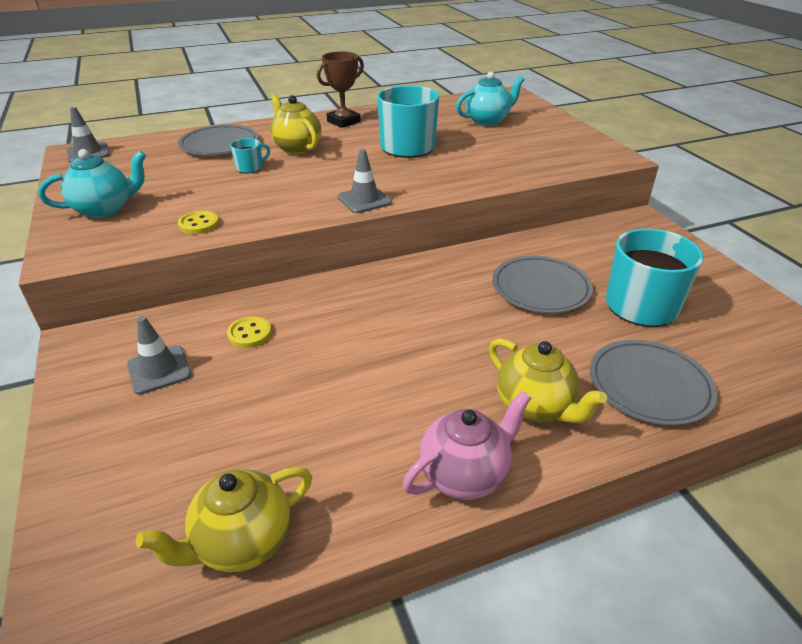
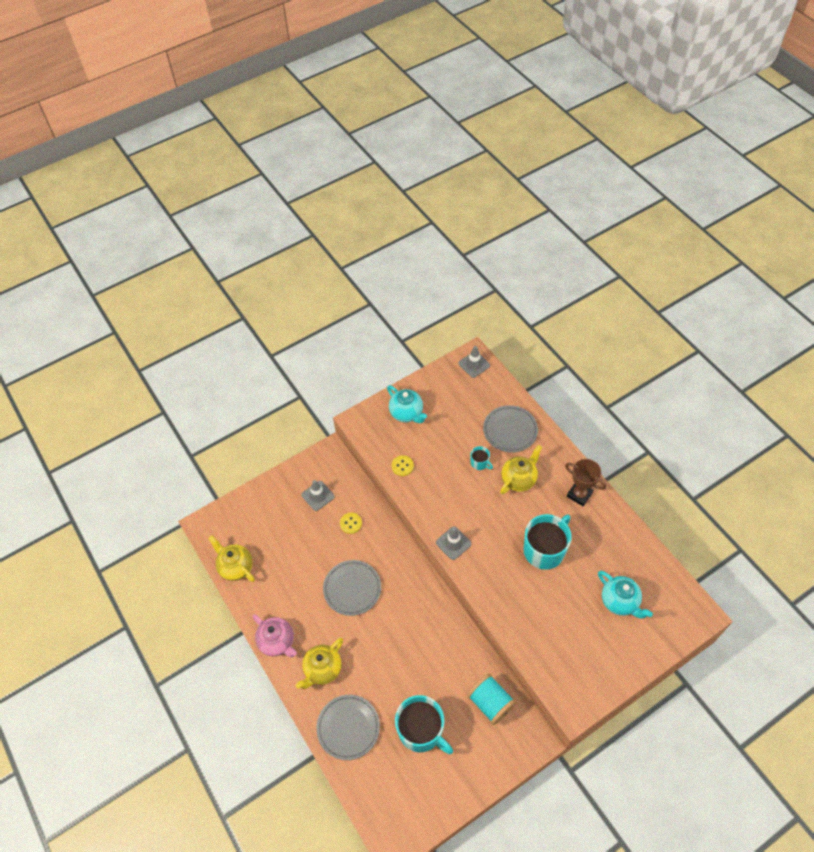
camera: 80 degrees right, 20 degrees up
(541, 288) = (425, 668): grey plate -> grey plate (352, 588)
(594, 243) = (490, 703): none -> turquoise spool

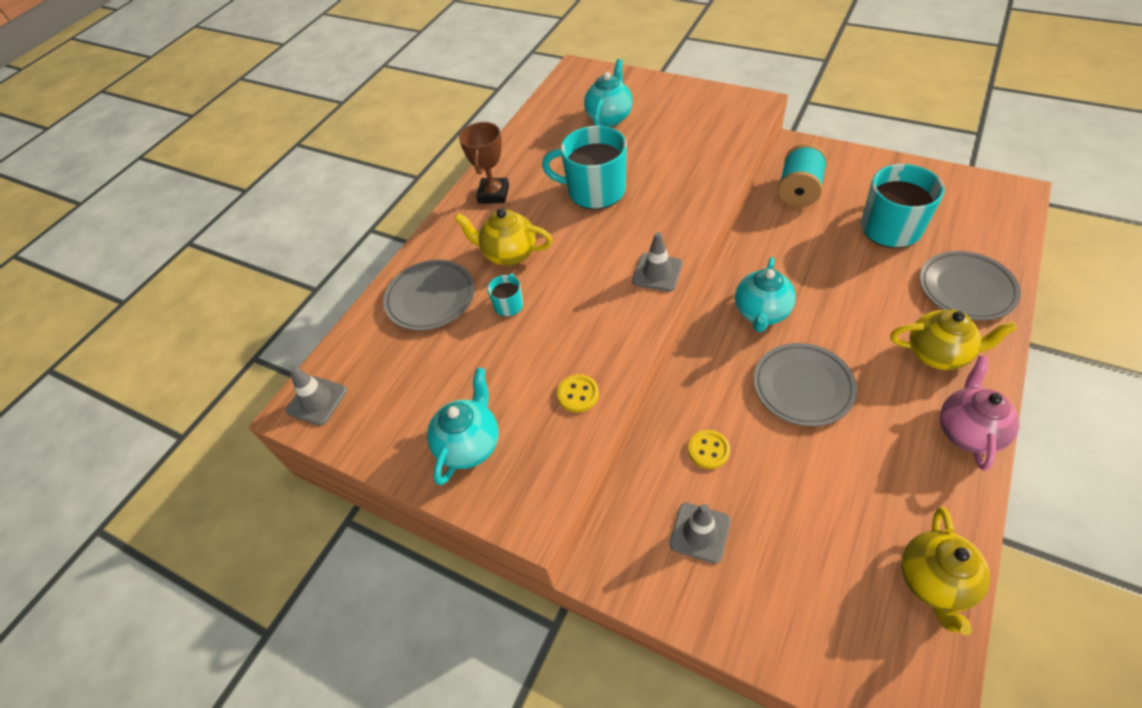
camera: 115 degrees left, 5 degrees down
(409, 603) = (761, 313): none -> turquoise teapot

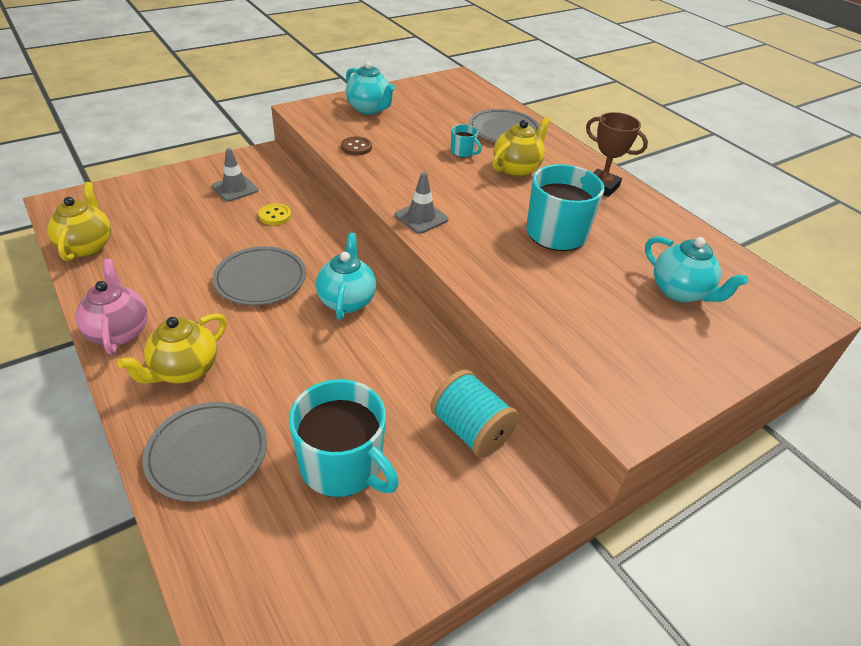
camera: 110 degrees right, 10 degrees down
(317, 401) = (458, 82): grey traffic cone -> none
(578, 394) = (356, 147): yellow button -> brown button
(761, 313) = (347, 300): turquoise teapot -> turquoise teapot turned 45 degrees clockwise
(934, 582) = (87, 246): yellow teapot -> yellow teapot turned 45 degrees clockwise
(967, 431) = (119, 332): pink teapot -> pink teapot turned 150 degrees counterclockwise

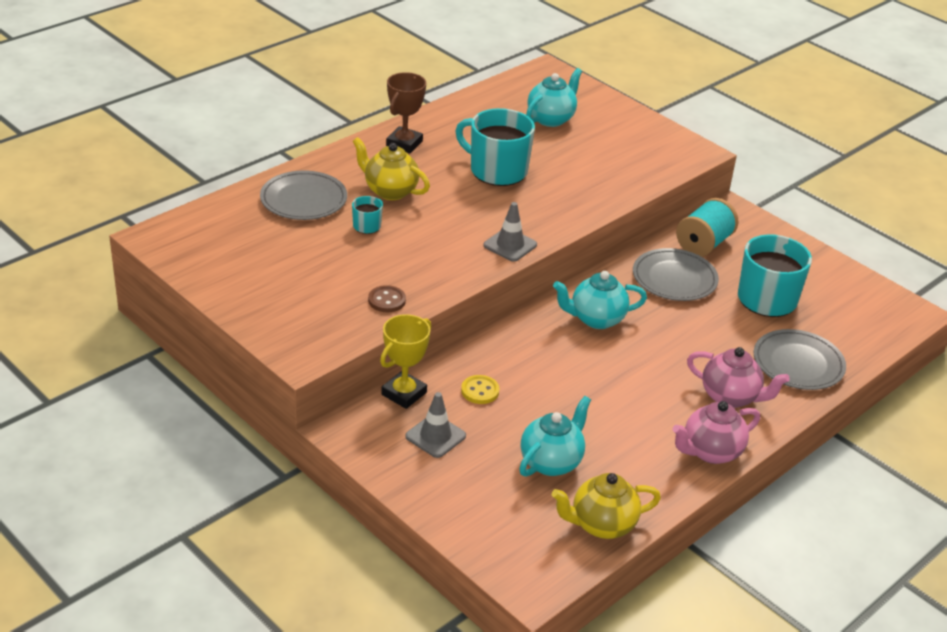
camera: 100 degrees left, 5 degrees down
(184, 370) = (730, 397): yellow teapot -> pink teapot
(260, 279) = (593, 379): grey plate -> grey plate (674, 278)
(289, 182) = (404, 393): none -> yellow trophy
(369, 109) = (280, 302): turquoise teapot -> turquoise teapot (551, 462)

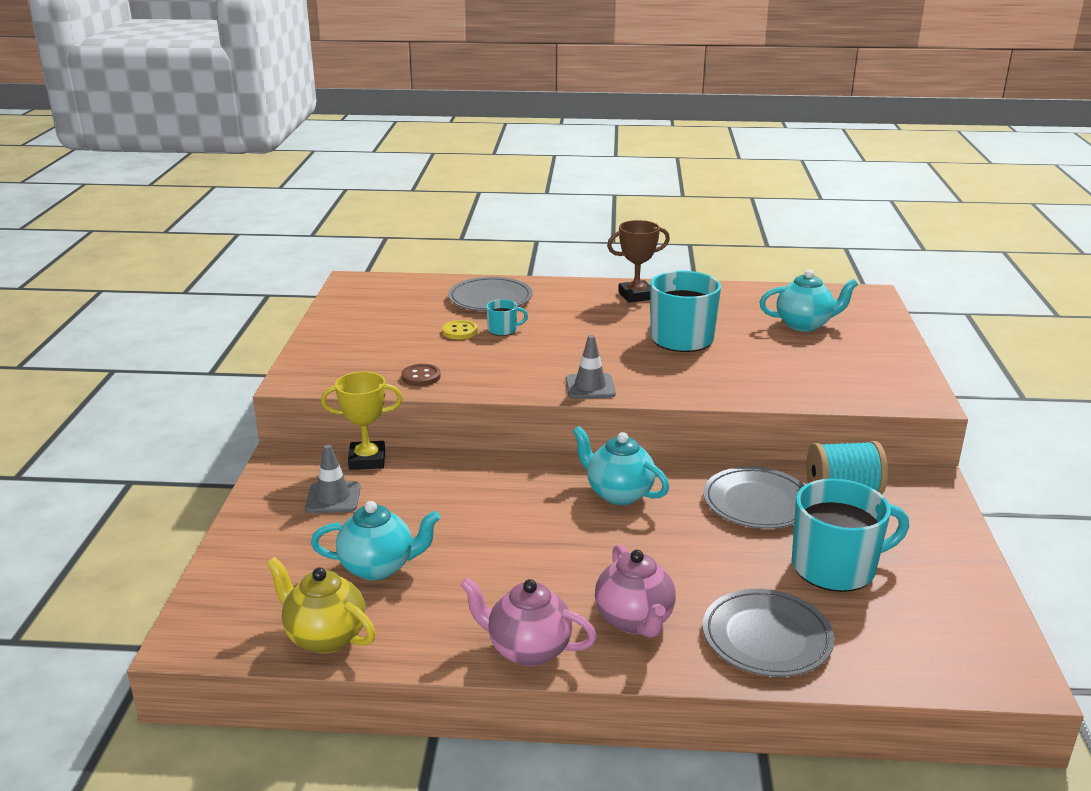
camera: 50 degrees right, 10 degrees down
(390, 191) = (564, 318): yellow teapot -> none
(480, 391) = (423, 489): yellow button -> yellow button (460, 331)

